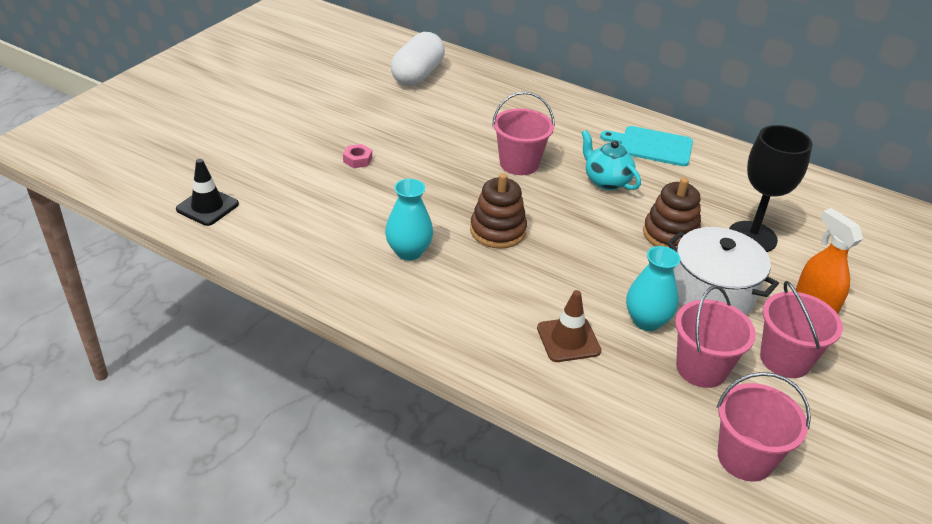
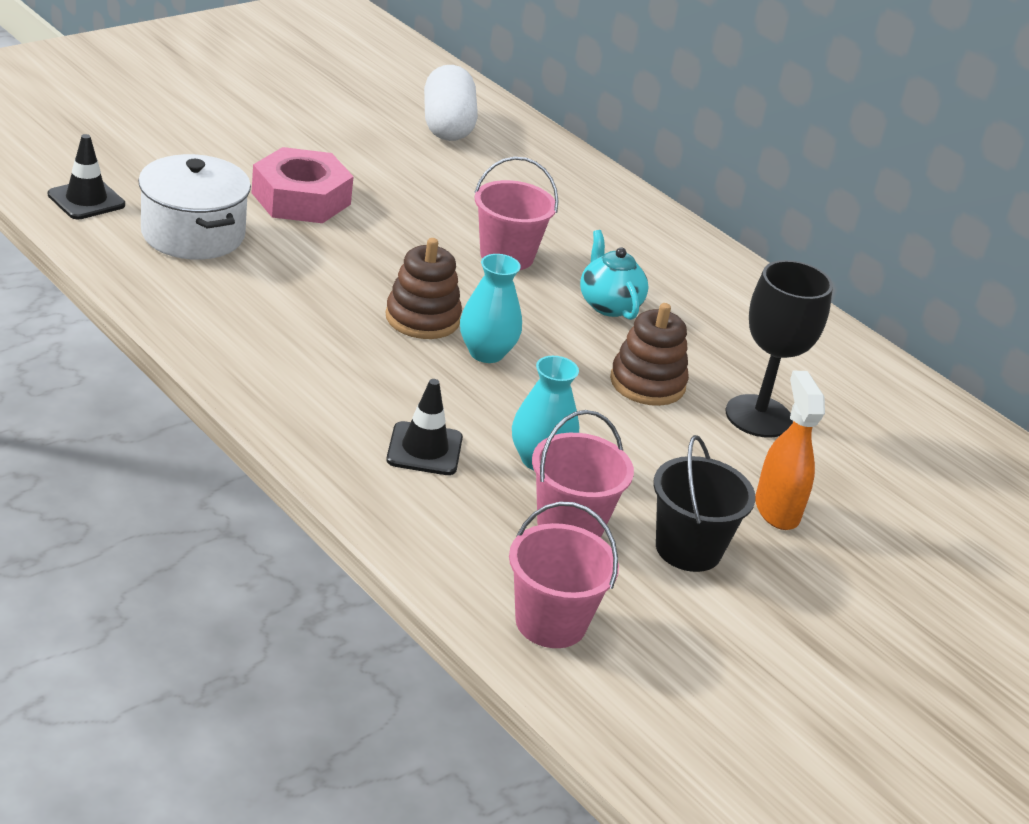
camera: 15 degrees right, 5 degrees down
(357, 160) = (301, 198): pink nut -> pink nut, size x2.49
(409, 252) = (295, 309): turquoise vase -> turquoise vase (486, 353)
(417, 75) = (447, 125): white capsule -> white capsule turned 45 degrees counterclockwise
(568, 339) = (424, 449): brown traffic cone -> black traffic cone
(652, 146) = (705, 283): turquoise cutting board -> none
(711, 294) = (649, 458): white pot -> white pot (193, 234)
(785, 359) = (688, 549): pink bucket -> black bucket

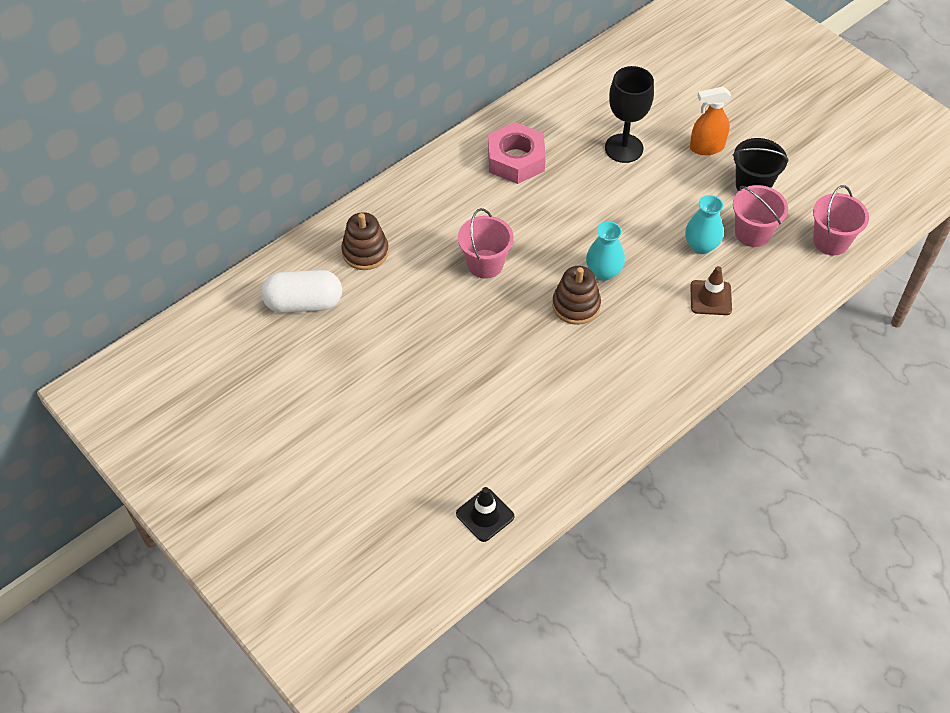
camera: 85 degrees left, 20 degrees up
(193, 234) = (512, 442): white pot -> none
(301, 198) = (443, 384): pink nut -> pink nut (516, 160)
(424, 449) = (710, 298): black traffic cone -> brown traffic cone
(609, 305) = (528, 212): turquoise teapot -> none
(647, 383) = (608, 196): brown stacking toy -> brown stacking toy (365, 252)

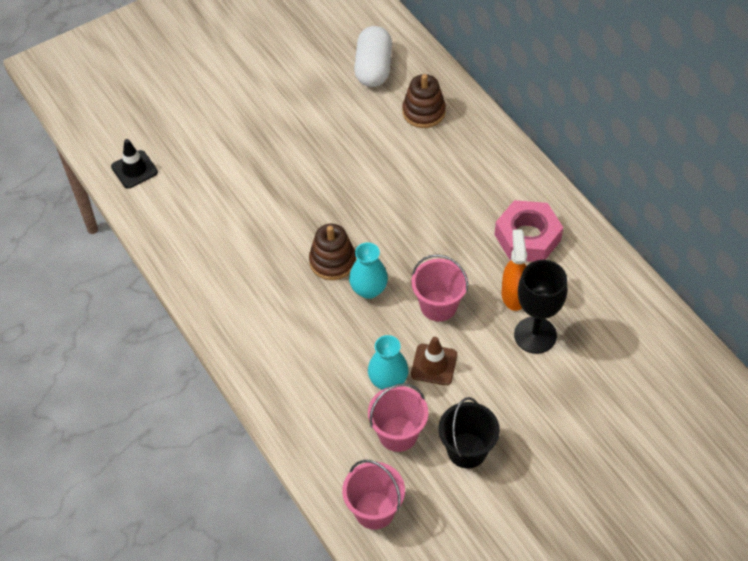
camera: 100 degrees right, 0 degrees up
(485, 264) = (395, 197): pink bucket -> pink bucket (438, 306)
(706, 147) = (529, 416): orange spray bottle -> orange spray bottle (514, 295)
(710, 298) = (319, 376): brown traffic cone -> brown traffic cone (434, 364)

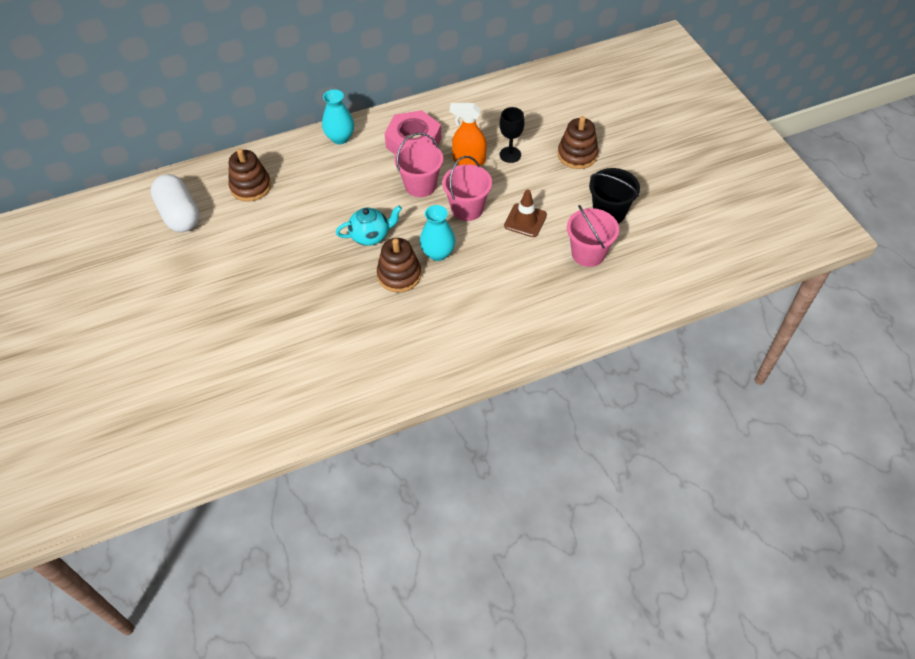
camera: 80 degrees left, 0 degrees up
(134, 169) = (224, 433): black traffic cone -> none
(373, 68) = (179, 214): white capsule -> white capsule turned 45 degrees clockwise
(374, 510) = (657, 279): pink bucket -> pink bucket (420, 185)
(380, 226) = (370, 236): none -> turquoise teapot
(388, 381) = (535, 253): turquoise vase -> turquoise vase (340, 138)
(535, 335) = (510, 155): black goblet -> black goblet, size x0.63
(555, 406) = (577, 155): none -> brown stacking toy

